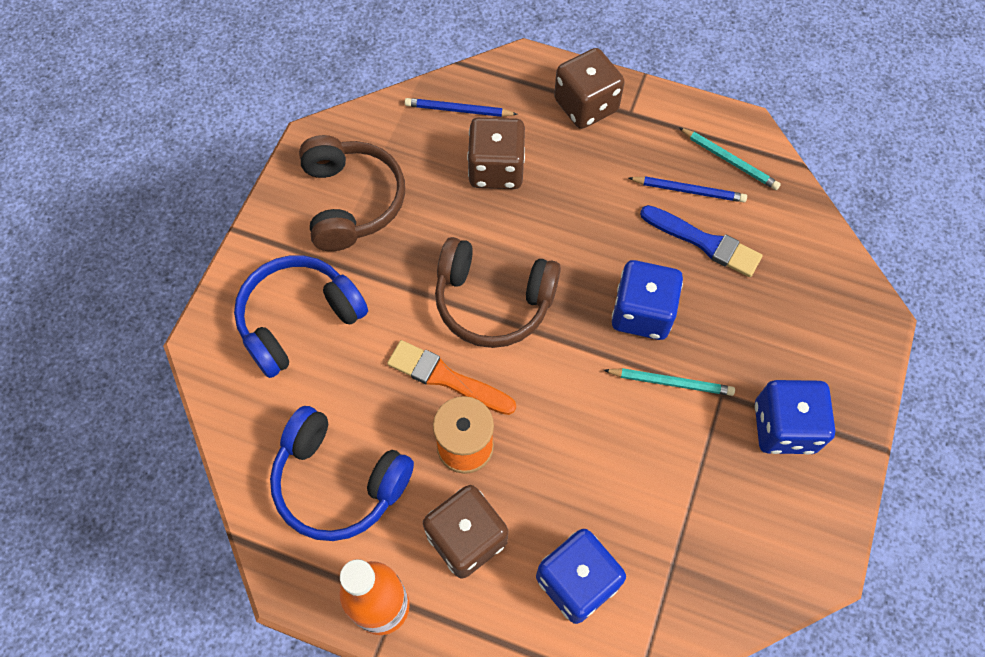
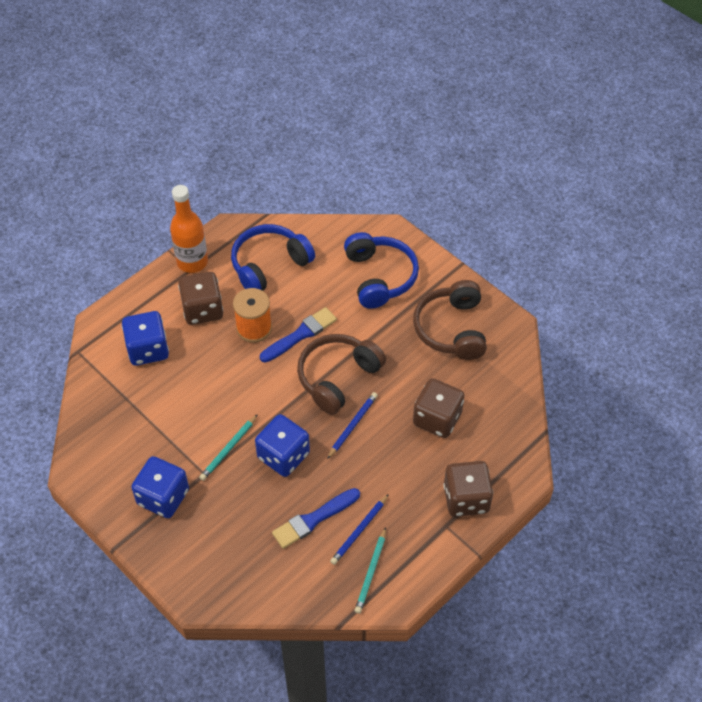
camera: 115 degrees right, 10 degrees down
(351, 201) = (452, 329): brown headphones -> brown headphones turned 75 degrees clockwise
(446, 378) = (300, 335): orange brush -> blue brush
(458, 110) = (499, 416): blue pencil -> blue pencil (352, 426)
(729, 160) = (371, 572): turquoise pencil -> turquoise pencil turned 45 degrees counterclockwise

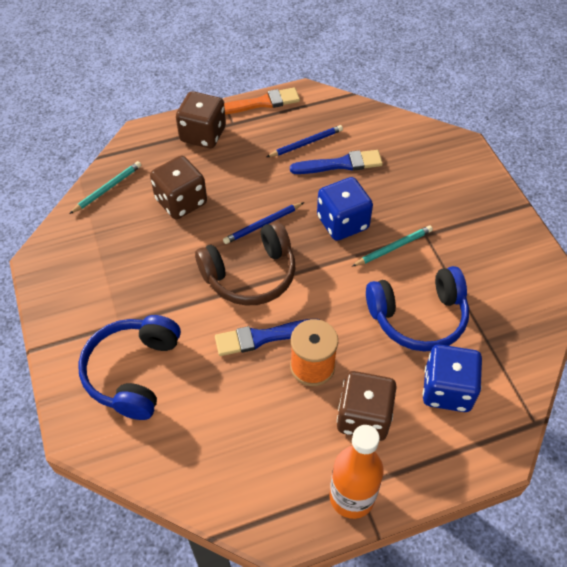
camera: 155 degrees left, 0 degrees up
(163, 497) = (472, 228): blue dice -> none
(269, 265) = (254, 447): blue headphones -> blue headphones (418, 317)
(371, 572) = (313, 115): turquoise pencil -> turquoise pencil (107, 189)
(433, 564) = (261, 103): none -> orange brush
(452, 329) = (102, 279): brown headphones -> none

